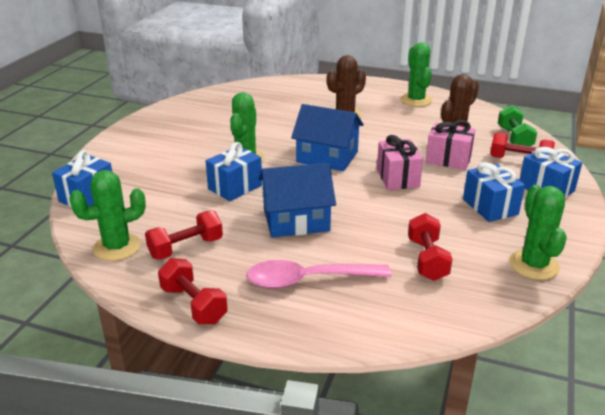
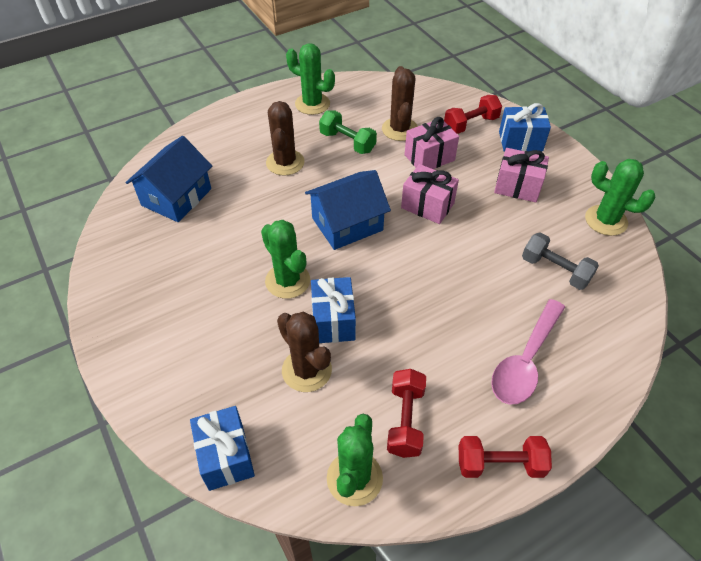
camera: 50 degrees left, 20 degrees up
(182, 195) = (306, 370): none -> brown cactus
(296, 220) = (431, 312): blue house -> blue house (176, 197)
(427, 259) = (555, 270): red dumbbell -> grey dumbbell
(490, 207) = (517, 187): blue gift -> pink gift
(514, 138) = (437, 102): green dumbbell -> green dumbbell (347, 142)

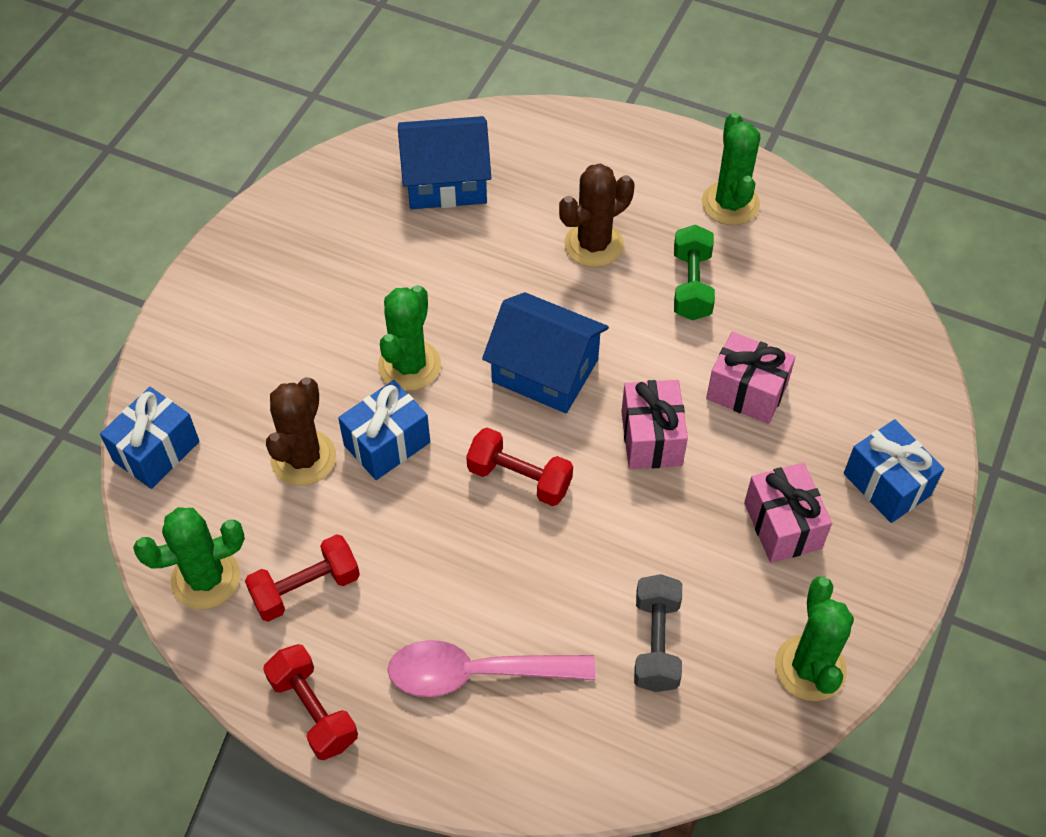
camera: 55 degrees right, 5 degrees up
(399, 129) = (772, 327): brown cactus -> none
(471, 124) = (865, 405): red dumbbell -> red dumbbell (519, 478)

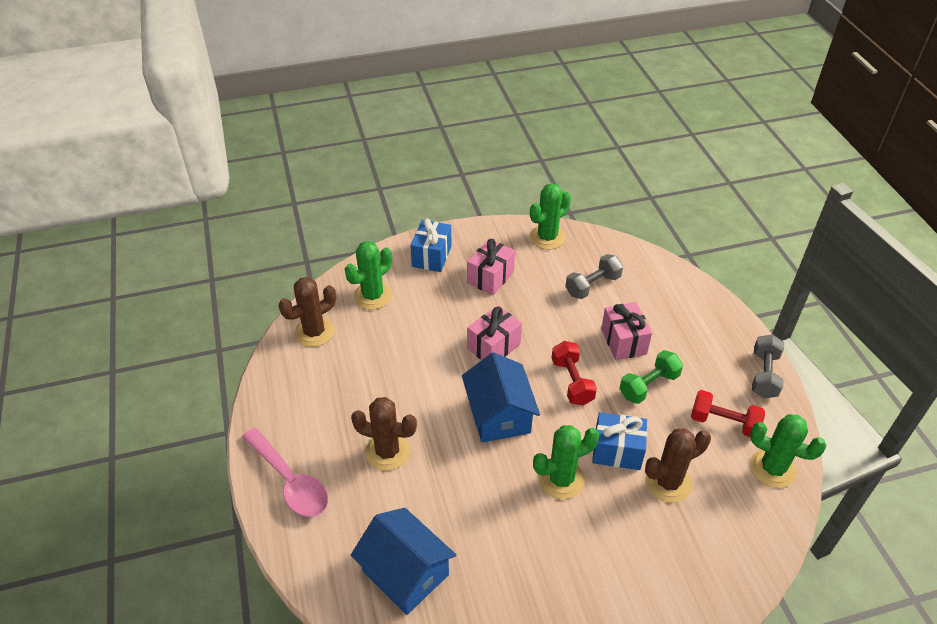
camera: 130 degrees left, 10 degrees down
(156, 451) = (749, 561): blue gift -> none
(313, 710) = (764, 375): red dumbbell -> grey dumbbell
(476, 673) = (678, 332): pink spoon -> pink spoon (290, 481)
(691, 285) = (377, 388): green dumbbell -> green dumbbell (649, 385)
(730, 203) = (295, 406): green cactus -> green cactus (372, 296)
(746, 392) = (428, 327): pink gift -> pink gift (623, 341)
(838, 277) = (314, 332): none -> brown cactus

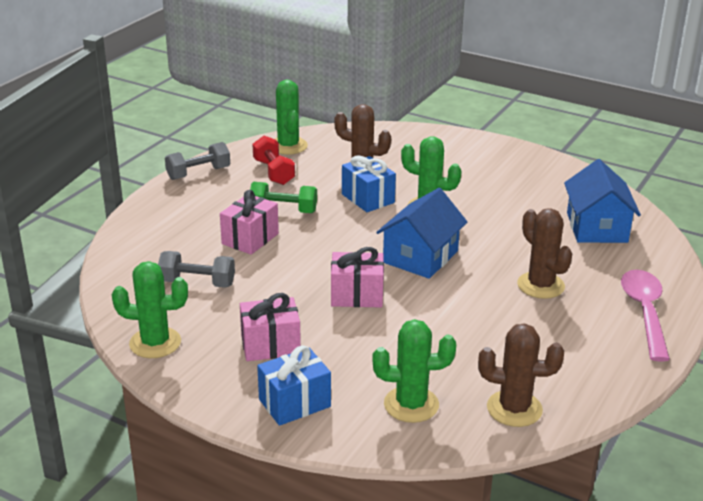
camera: 135 degrees left, 15 degrees down
(572, 382) = (333, 242): red dumbbell -> none

